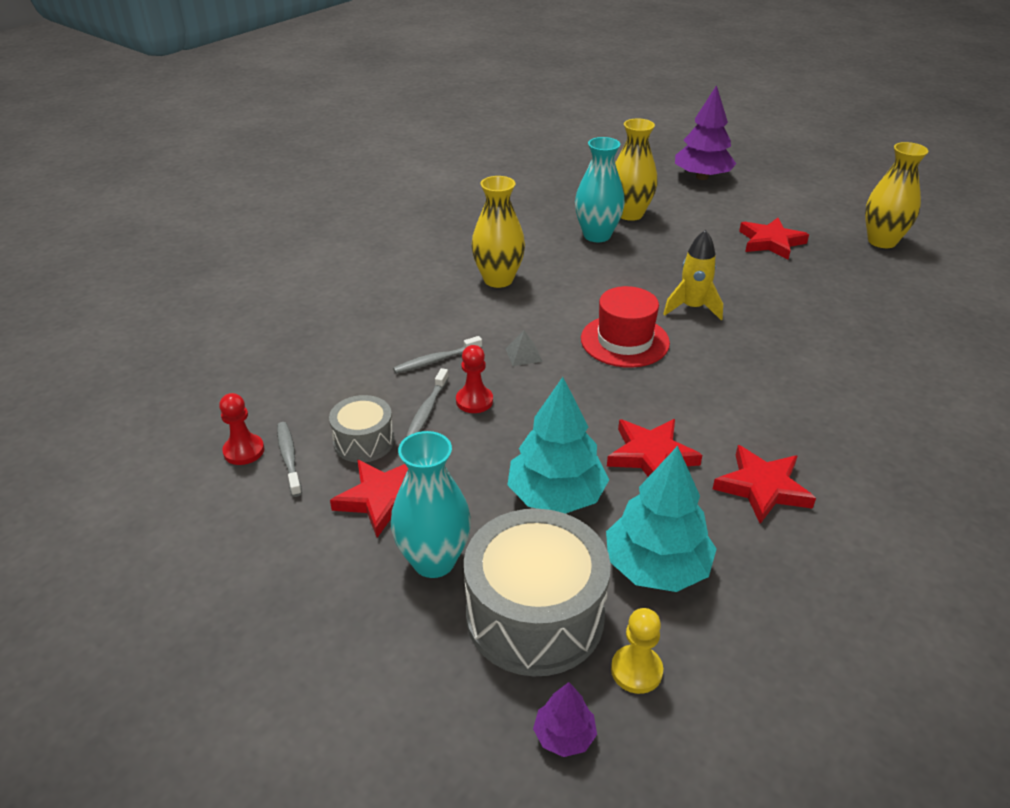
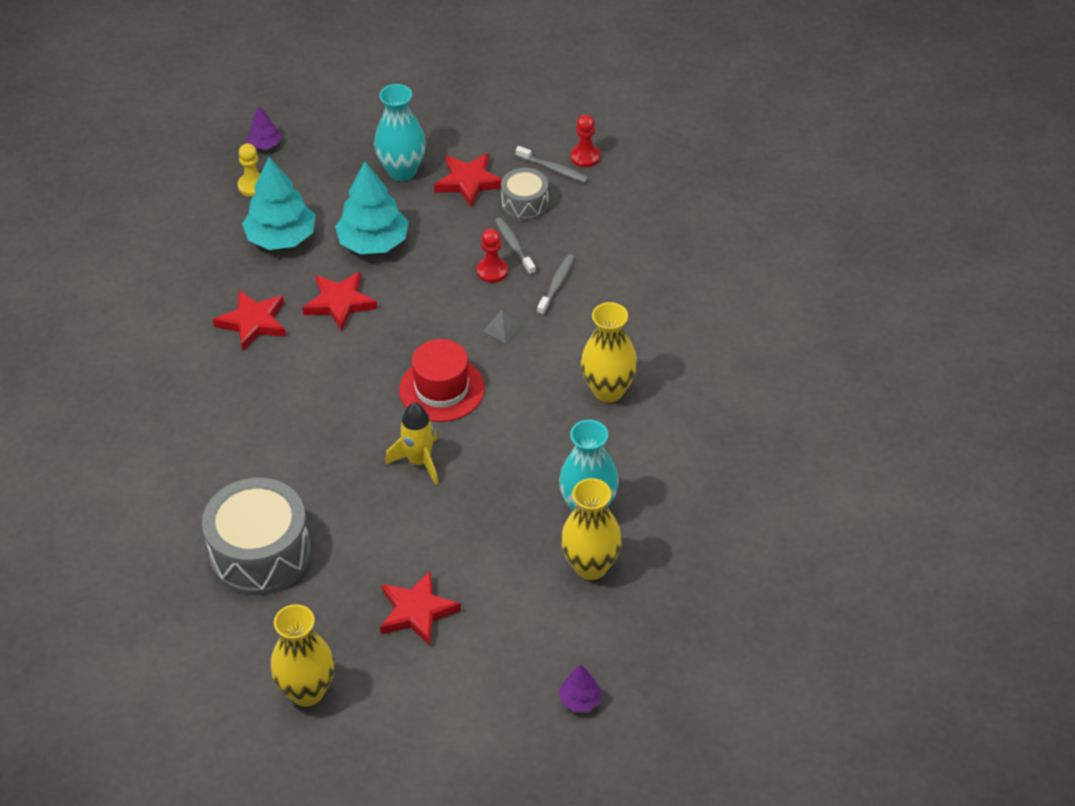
camera: 140 degrees right, 10 degrees up
(535, 615) = (323, 179): grey drum -> grey drum (260, 554)
(702, 177) = (580, 700): purple tree -> purple tree, size x0.49

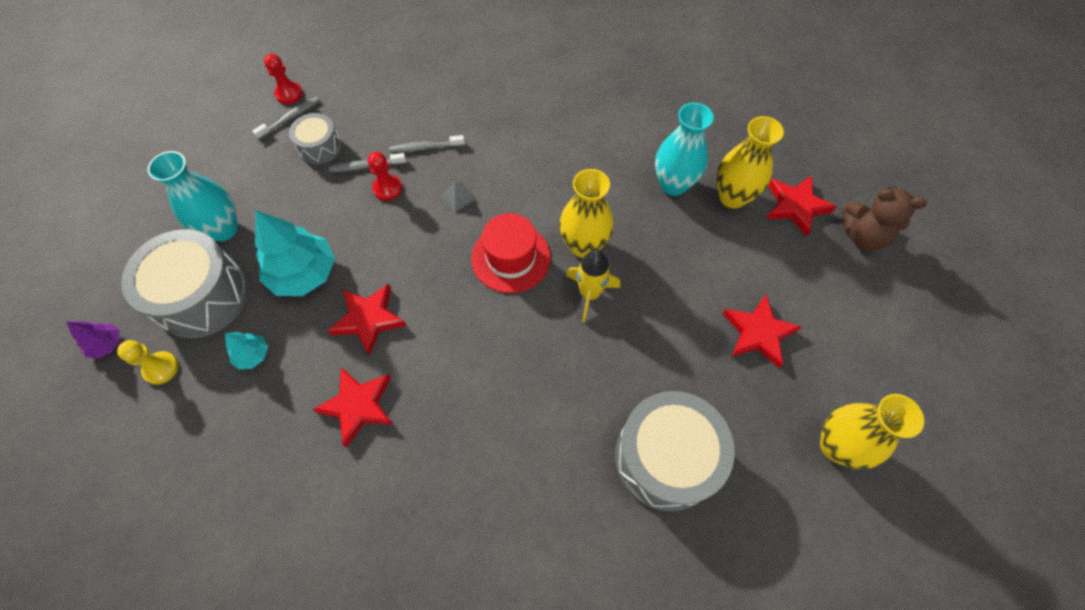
camera: 75 degrees left, 15 degrees up
(281, 238) = (253, 355): turquoise tree -> turquoise tree, size x0.49
(328, 184) = (202, 296): none -> grey drum
(469, 182) = (269, 181): red star -> red star (795, 206)
(557, 284) = (425, 147): grey toothbrush -> grey toothbrush turned 45 degrees counterclockwise
(580, 700) = (862, 236): purple tree -> brown teddy bear
(608, 390) = (555, 142): yellow vase -> yellow vase (583, 245)

